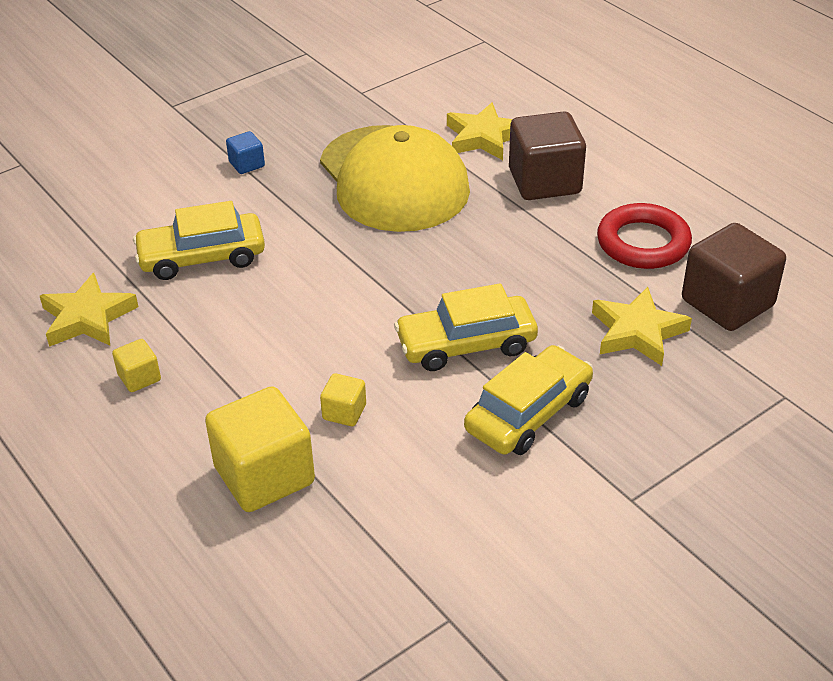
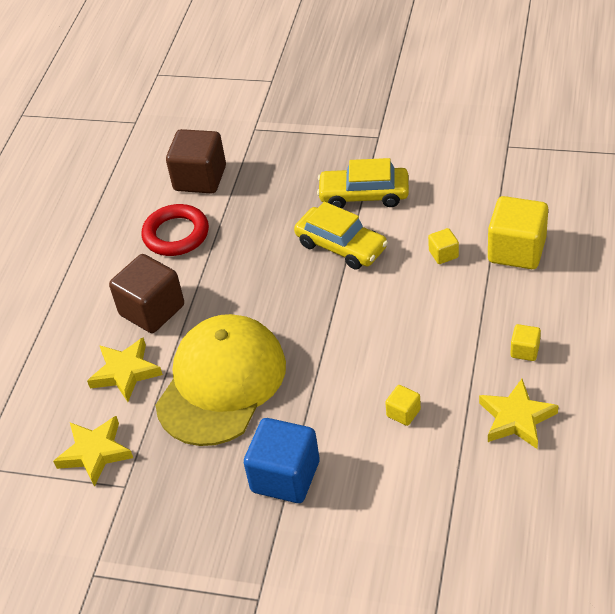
camera: 125 degrees left, 5 degrees up
(202, 257) = (403, 413): yellow car -> yellow cube
(247, 164) = (285, 476): blue cube -> blue cube, size x2.12
(637, 332) = (259, 195): yellow star -> yellow star (95, 452)

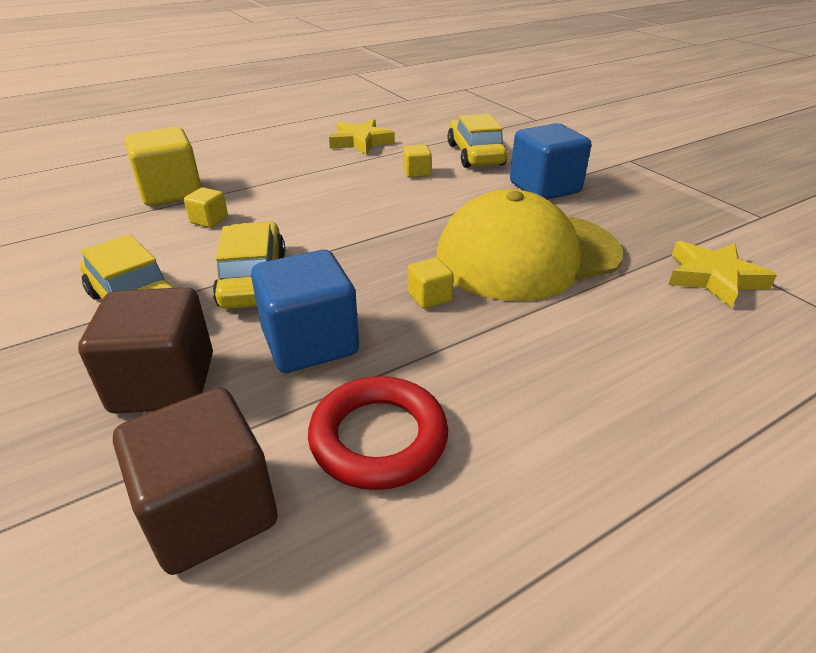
camera: 140 degrees left, 10 degrees down
(125, 372) = (624, 320): yellow star -> none
(152, 310) = (528, 360): brown cube -> brown cube (164, 383)
(258, 243) = (310, 342): none -> blue cube
(397, 484) = (475, 154): none -> yellow car
(525, 350) = (293, 156): yellow cube -> yellow cube (429, 297)

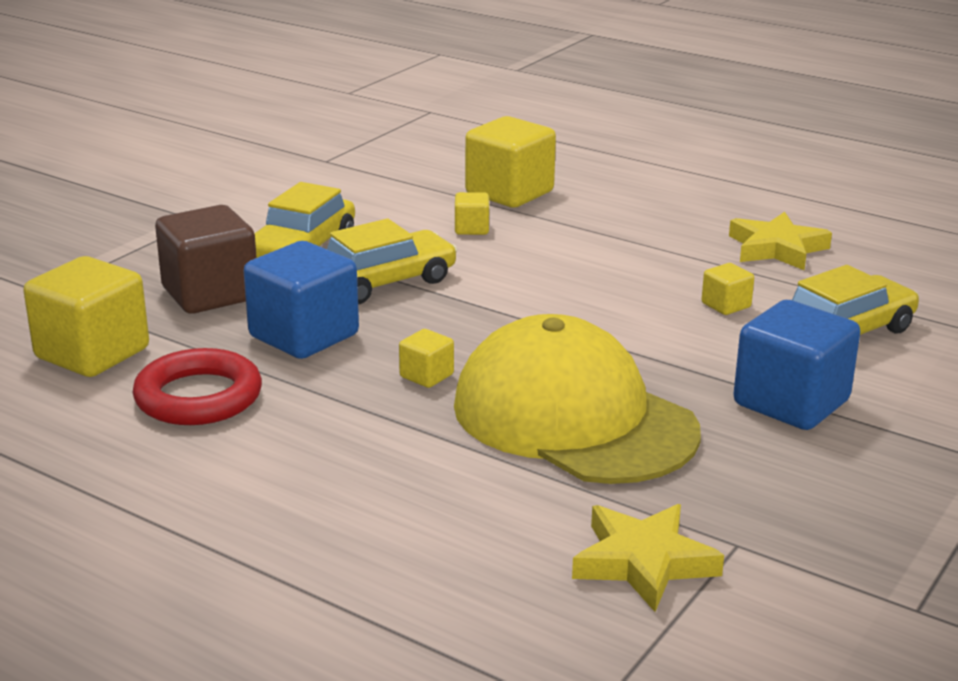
camera: 65 degrees right, 10 degrees down
(210, 512) = (92, 353): brown cube -> yellow cube

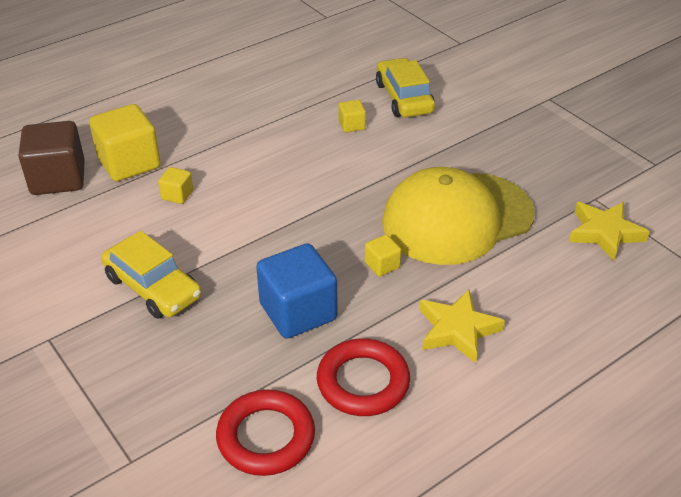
camera: 70 degrees left, 15 degrees up
(92, 353) = (266, 437): yellow cube -> red ring
(210, 294) = (200, 352): brown cube -> brown cube (58, 178)
(383, 282) = (236, 256): yellow car -> none
(776, 248) = (290, 85): yellow star -> yellow star (457, 330)
(791, 403) = (470, 139): blue cube -> none

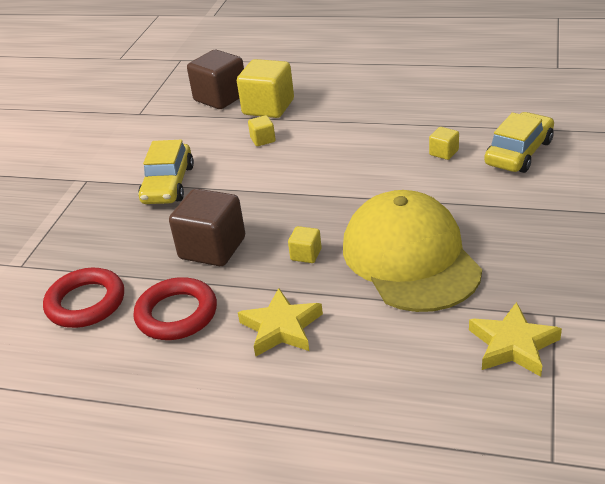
camera: 55 degrees right, 5 degrees down
(298, 312) = (212, 248): blue cube -> brown cube
(457, 218) = (410, 258): yellow cap -> yellow cap turned 45 degrees clockwise

